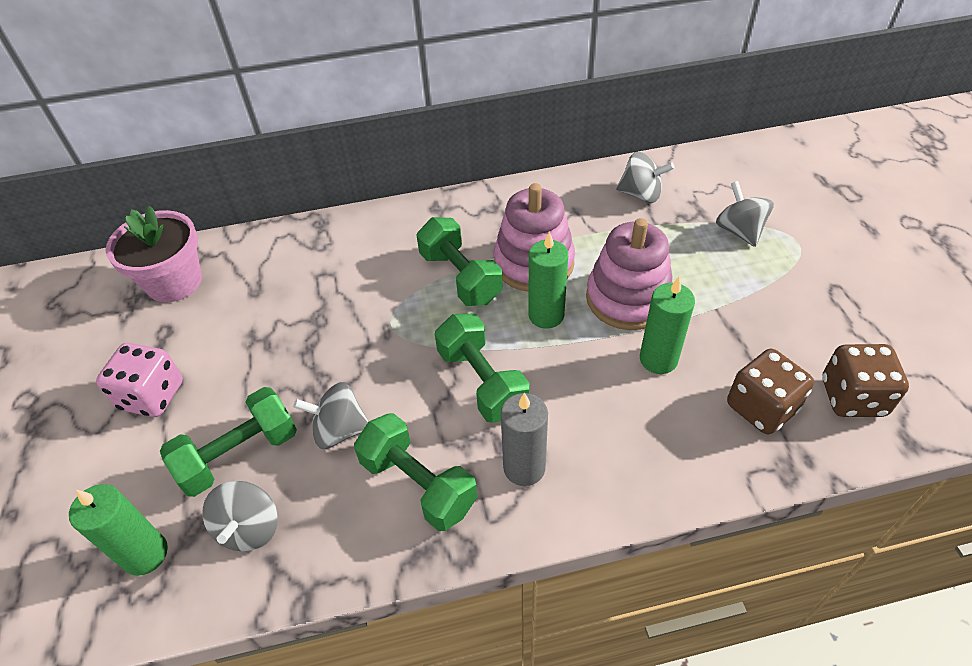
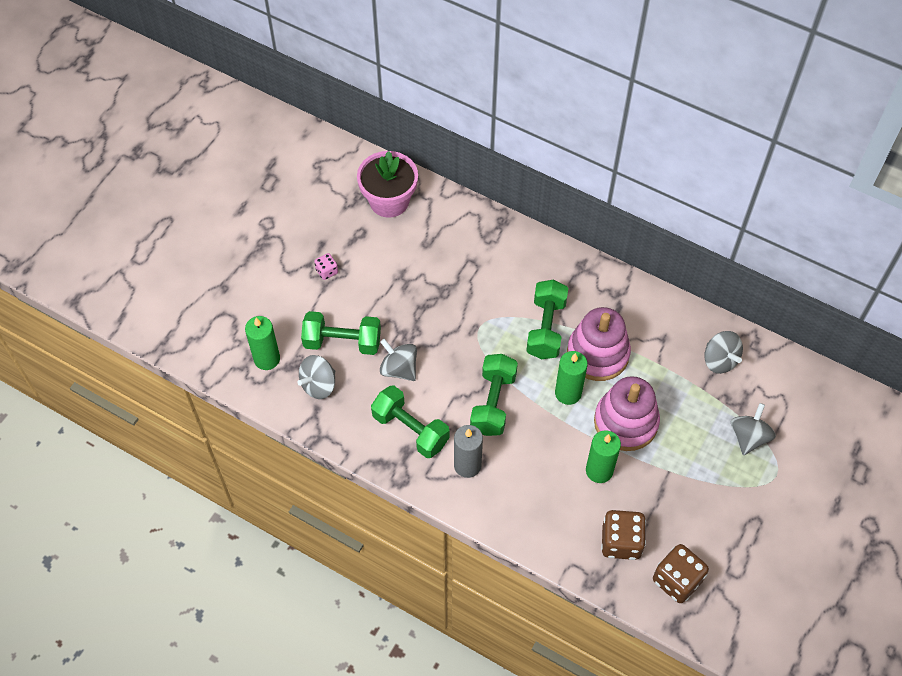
camera: 40 degrees right, 10 degrees up
(152, 396) = (327, 271): pink dice -> pink dice, size x0.52
(418, 484) = (410, 430): green dumbbell -> green dumbbell turned 45 degrees counterclockwise

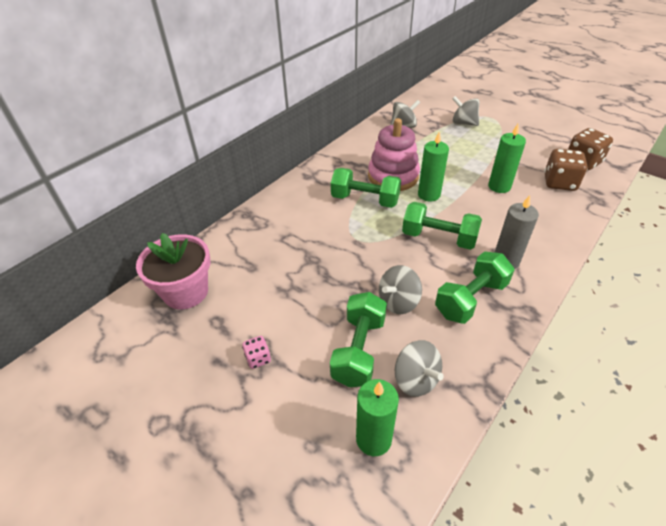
camera: 80 degrees left, 15 degrees down
(625, 422) = (455, 170): pink stacking toy -> none

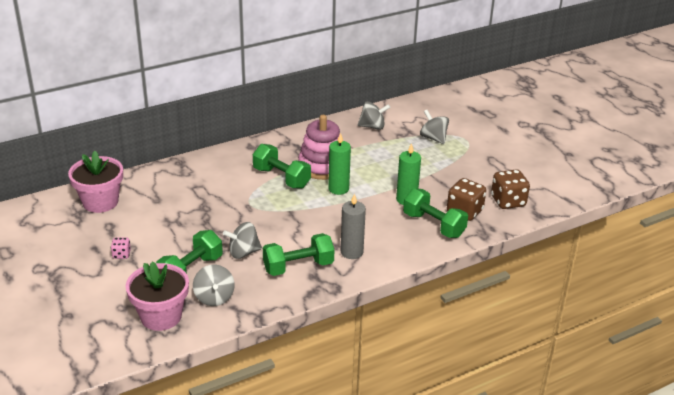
camera: 20 degrees right, 10 degrees down
(373, 439) = (161, 316): green candle -> pink flower pot
(438, 238) = (314, 222): green dumbbell -> green dumbbell (433, 225)

